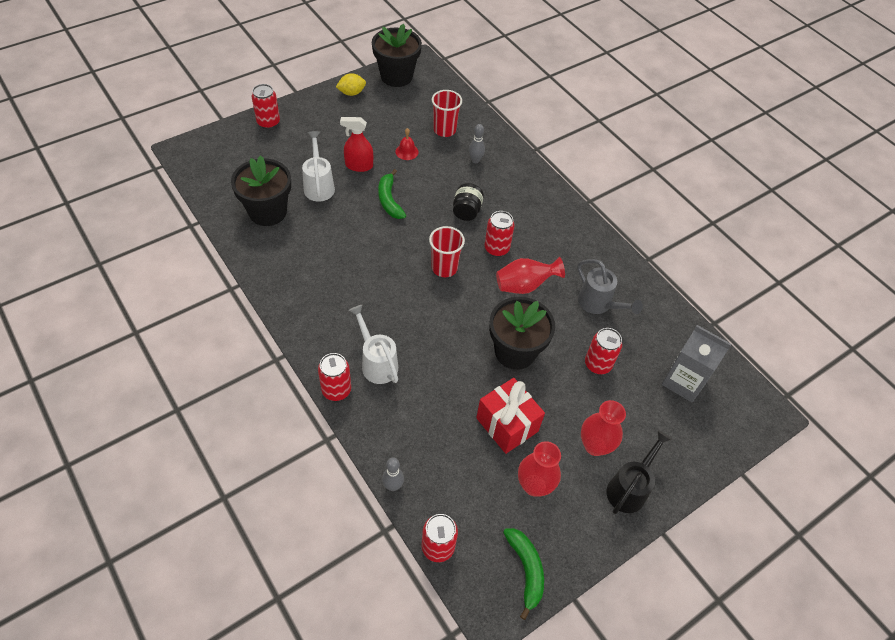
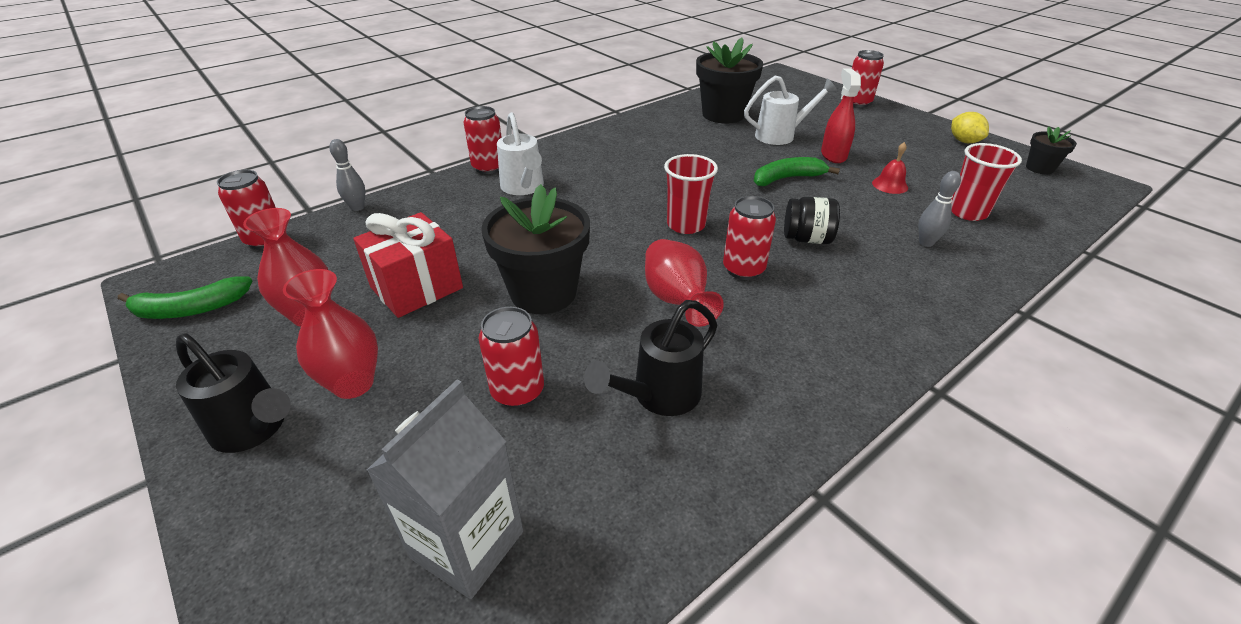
camera: 90 degrees right, 15 degrees down
(377, 363) = (523, 187): white watering can -> white watering can turned 105 degrees clockwise
(396, 76) = (1039, 168): black flower pot -> black flower pot, size x0.51
(598, 304) = (659, 395): grey watering can -> black watering can

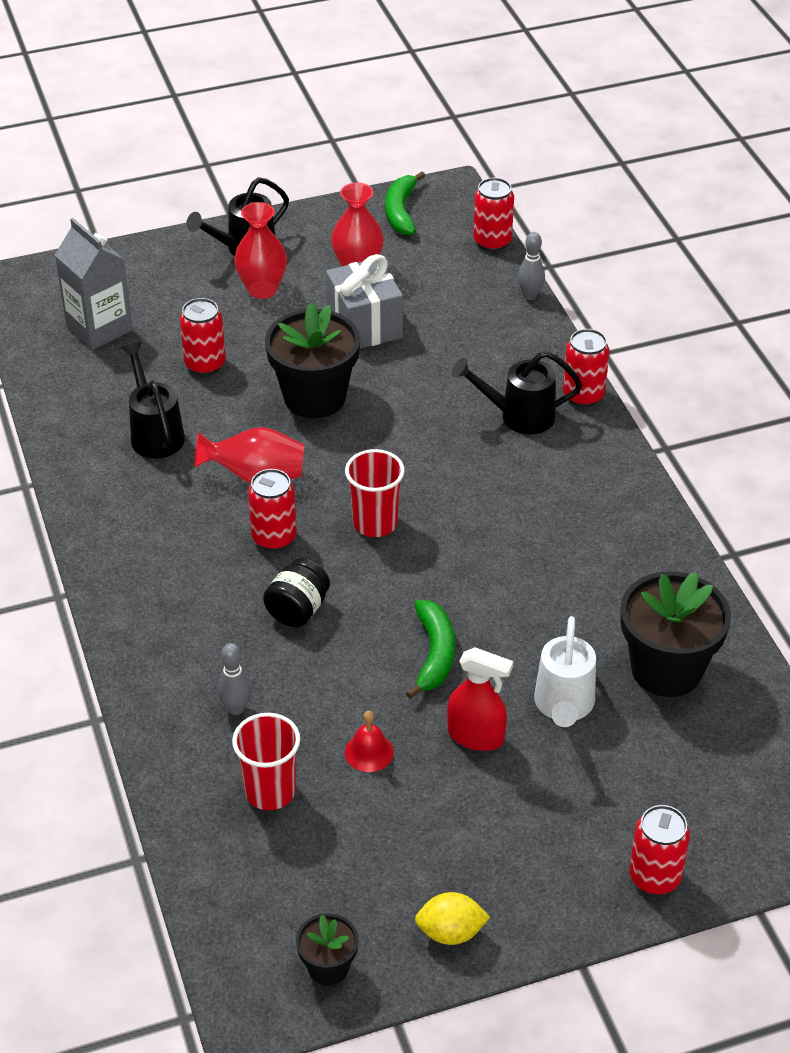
camera: 110 degrees right, 5 degrees up
(416, 288) = (364, 325): red gift -> grey gift
(523, 187) = (519, 416): white watering can -> black watering can

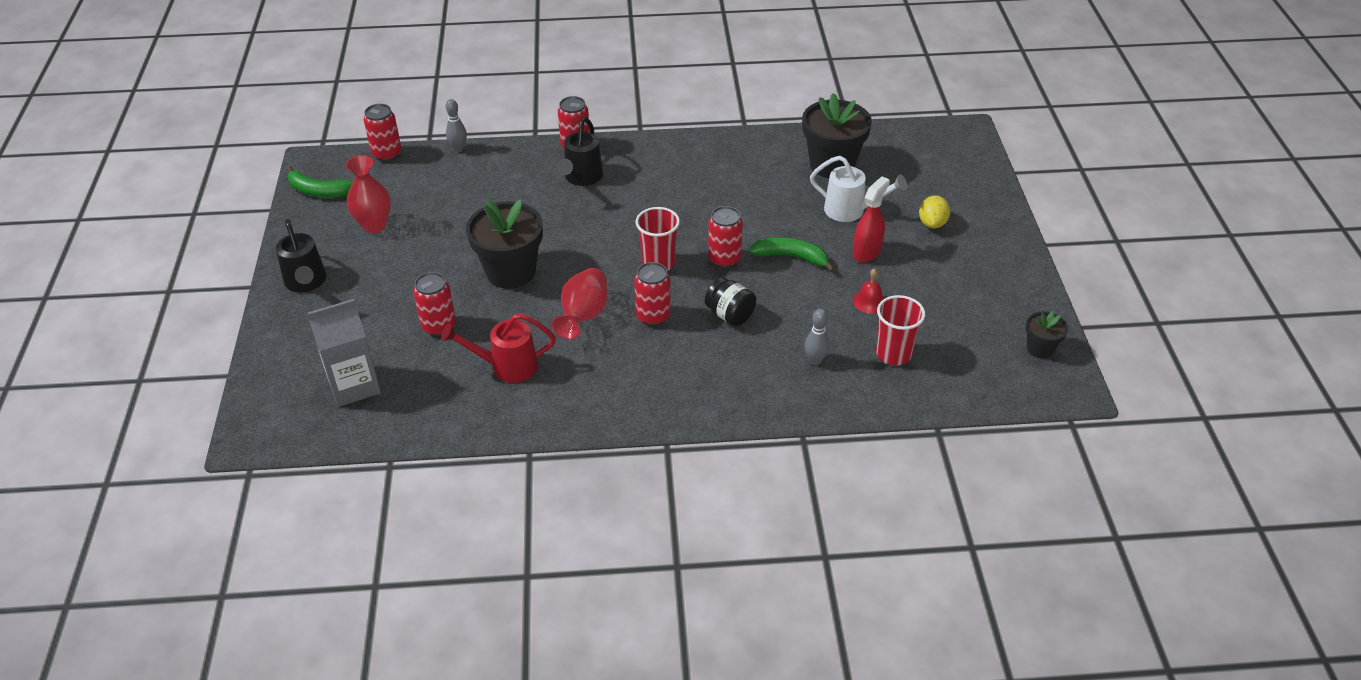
camera: 75 degrees left, 0 degrees up
(155, 433) = (507, 367): black watering can -> red watering can
(262, 289) = (365, 280): red vase -> none
(364, 325) = (443, 233): grey gift -> none
(450, 932) = (1018, 291): yellow lemon -> yellow lemon (932, 223)
(654, 877) = (987, 203): red can -> red can (724, 259)

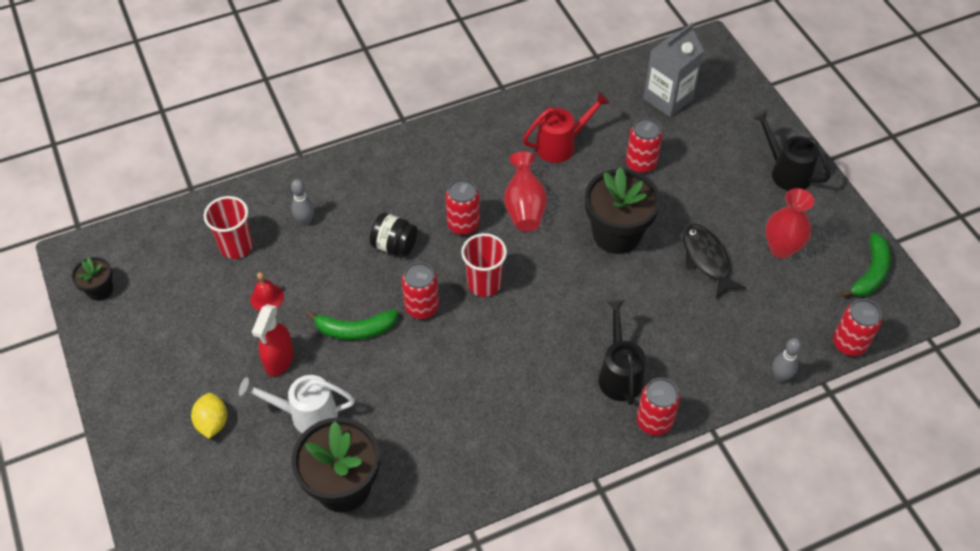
camera: 160 degrees right, 10 degrees up
(319, 191) = (870, 273): green banana -> green banana turned 120 degrees clockwise
(446, 233) = (706, 259): none -> black fish

